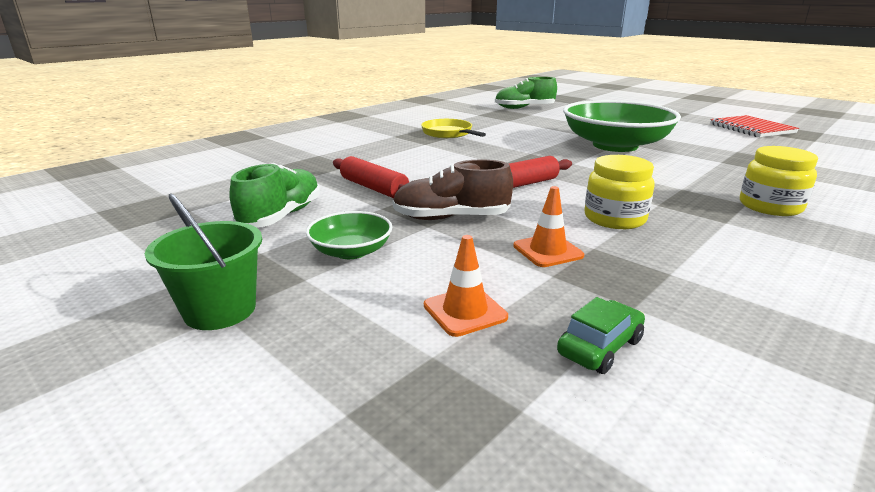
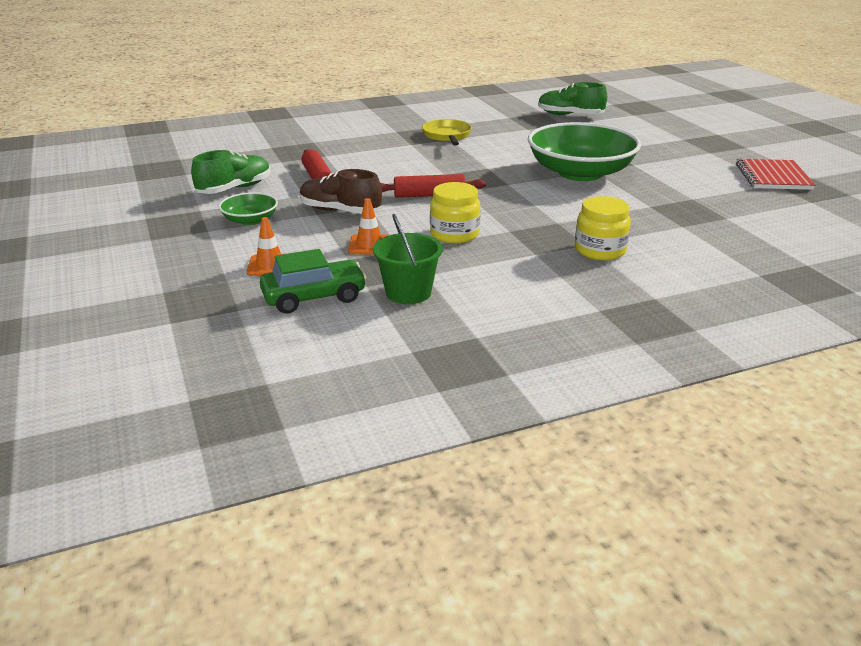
camera: 25 degrees right, 5 degrees up
(220, 310) = (151, 237): green bucket -> green bucket (408, 293)
(600, 347) = (314, 297): green car -> green car, size x1.60

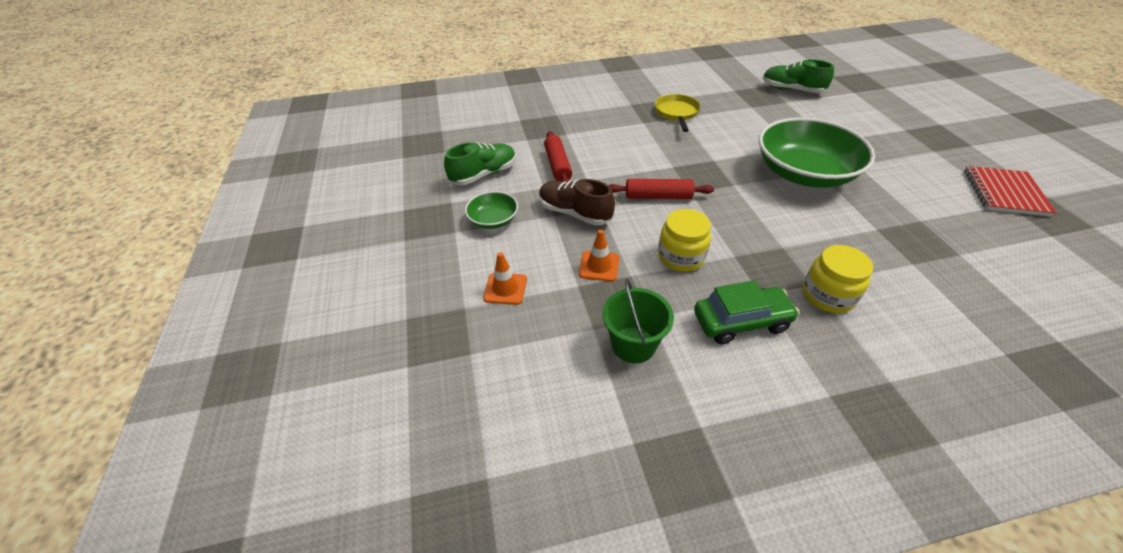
camera: 10 degrees right, 15 degrees up
(314, 297) = (542, 342): green car -> green car (741, 322)

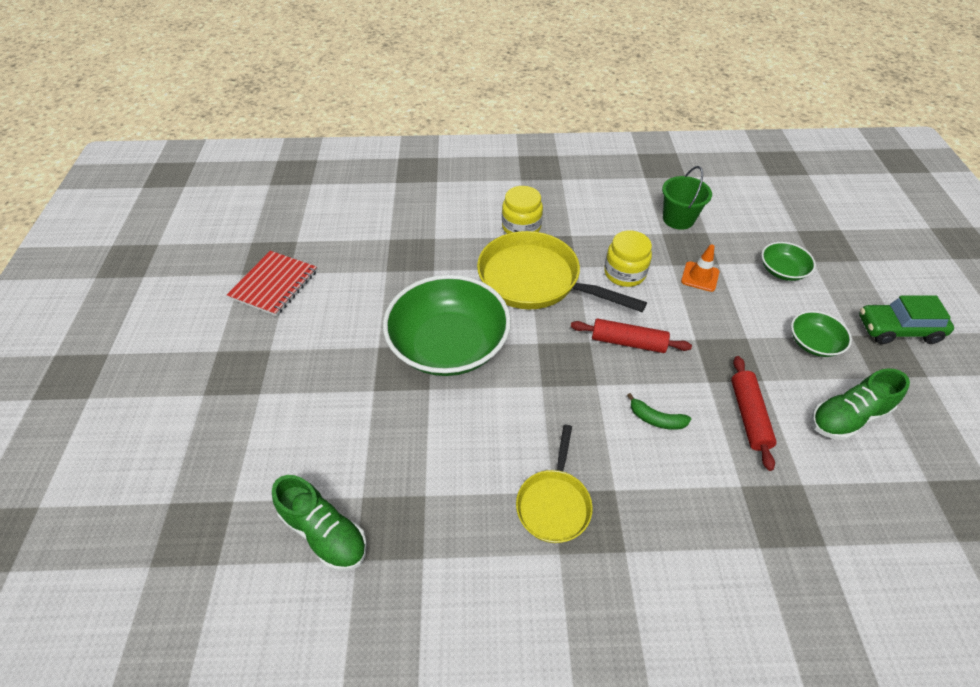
camera: 170 degrees left, 5 degrees up
(505, 288) = (782, 270): orange traffic cone -> green bowl
(575, 213) = (723, 336): brown shoe -> none
(624, 154) = (656, 419): none -> green banana
(741, 322) = (596, 221): green car -> green car (897, 329)
(769, 235) = (535, 280): none -> yellow pan

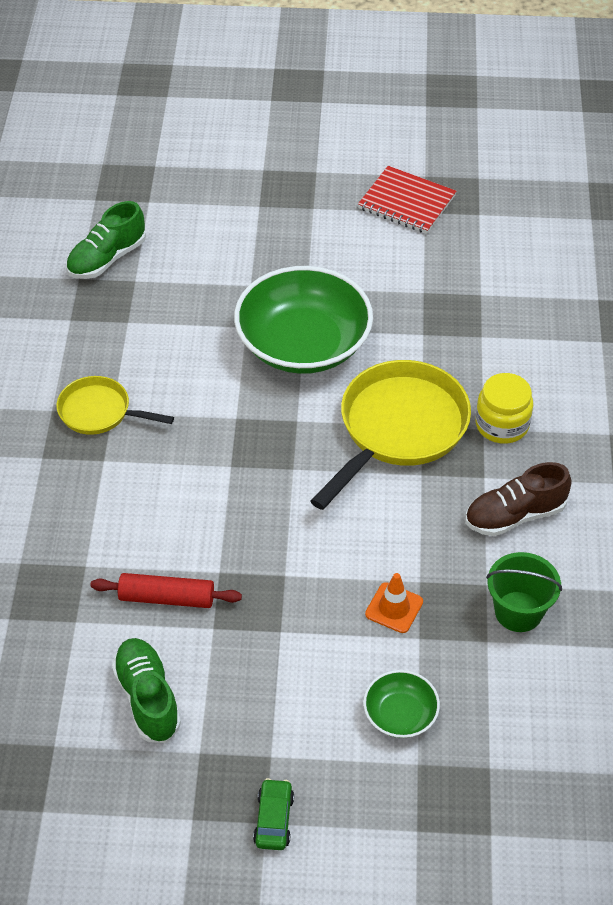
camera: 95 degrees right, 0 degrees up
(601, 220) = (515, 515): none -> brown shoe
(624, 273) = (405, 523): yellow jar -> none
(628, 342) = (288, 505): red rolling pin -> none
(656, 419) = (177, 510): green banana -> none
(813, 343) = (263, 704): green bowl -> none
(897, 329) = (274, 819): green car -> green car, size x0.63

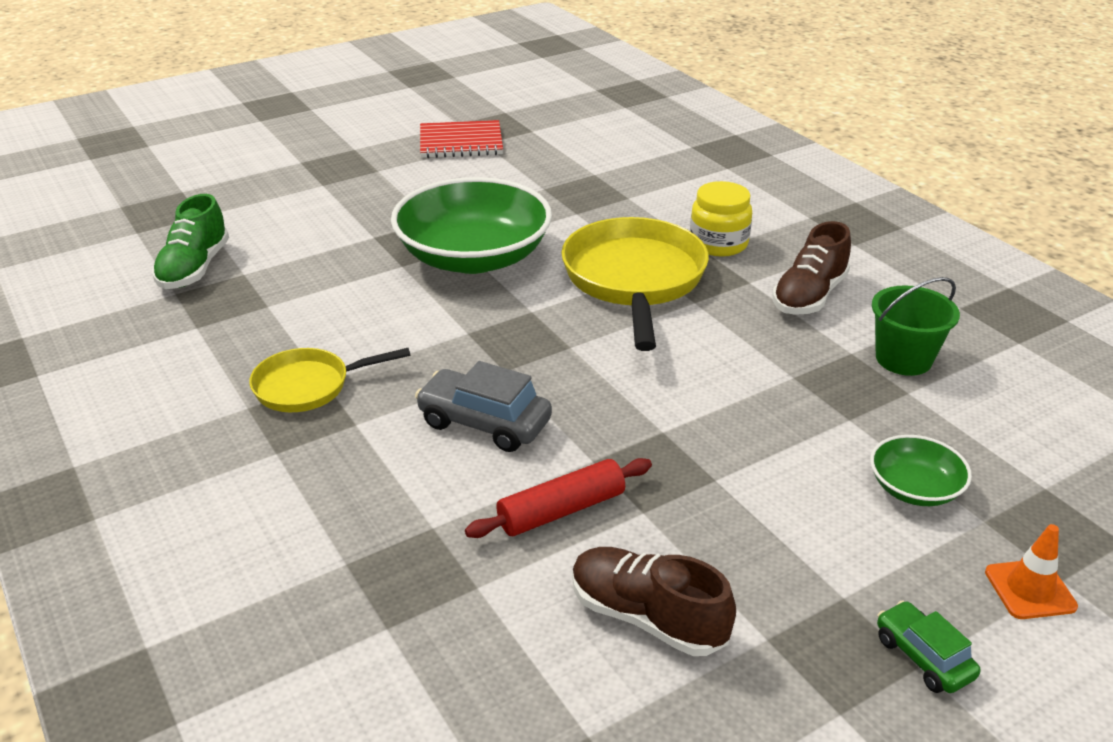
camera: 35 degrees left, 15 degrees down
(147, 698) = (647, 618): green shoe -> brown shoe
(180, 504) = (484, 423): none -> grey car
(394, 608) = (797, 407): orange traffic cone -> orange traffic cone (1030, 589)

